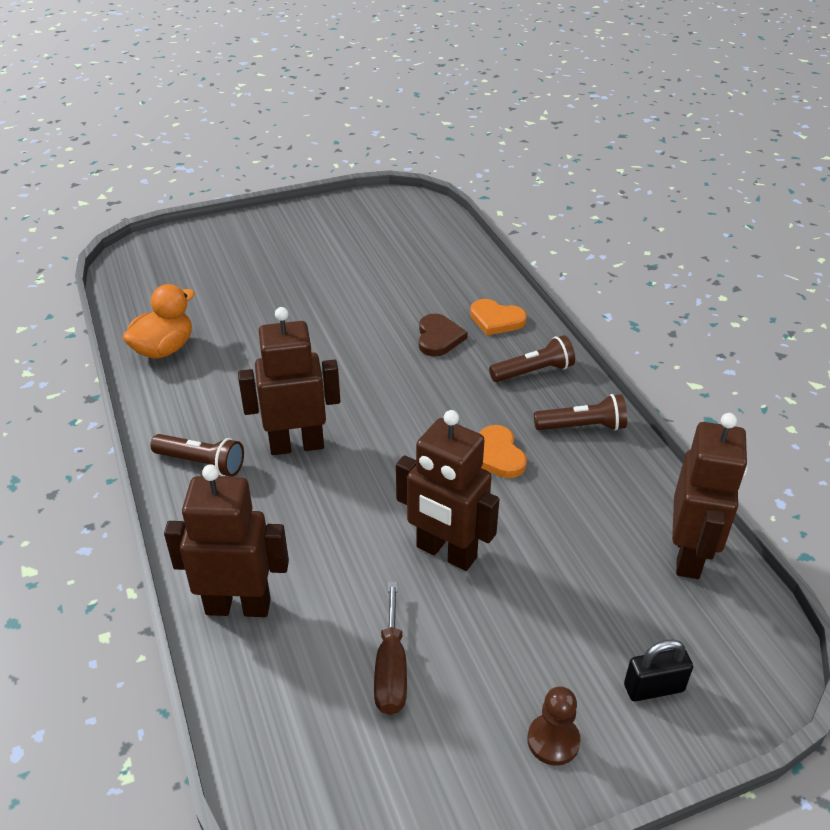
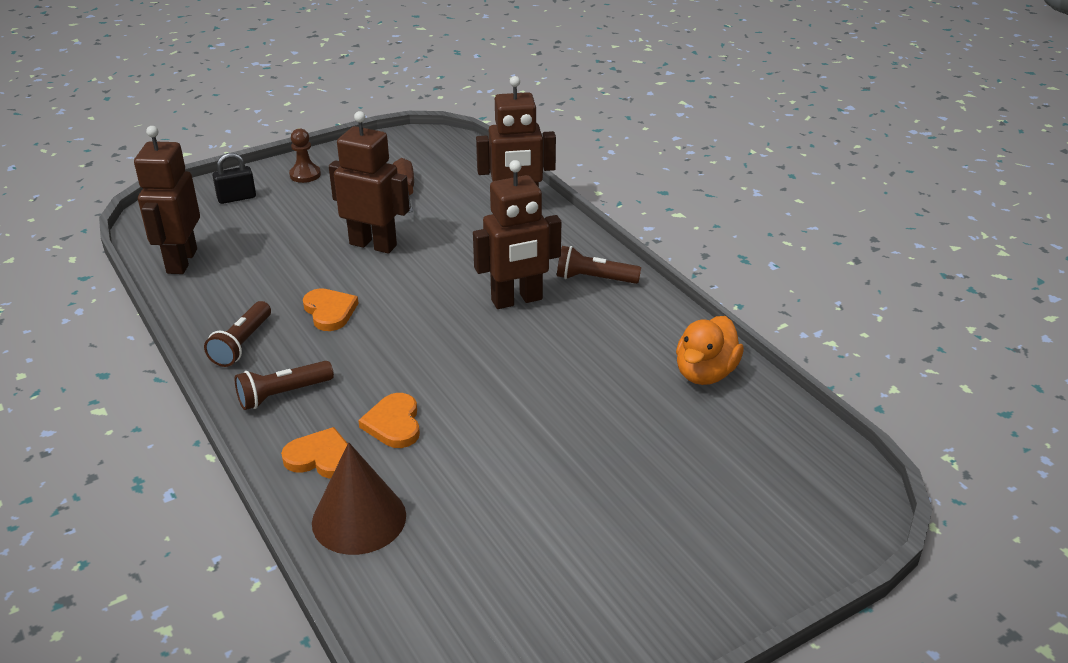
camera: 170 degrees right, 5 degrees down
(438, 338) = (394, 424): brown heart -> orange heart
(468, 280) = (359, 518): none -> brown cone
(582, 426) = (242, 344): brown flashlight -> brown flashlight turned 60 degrees counterclockwise

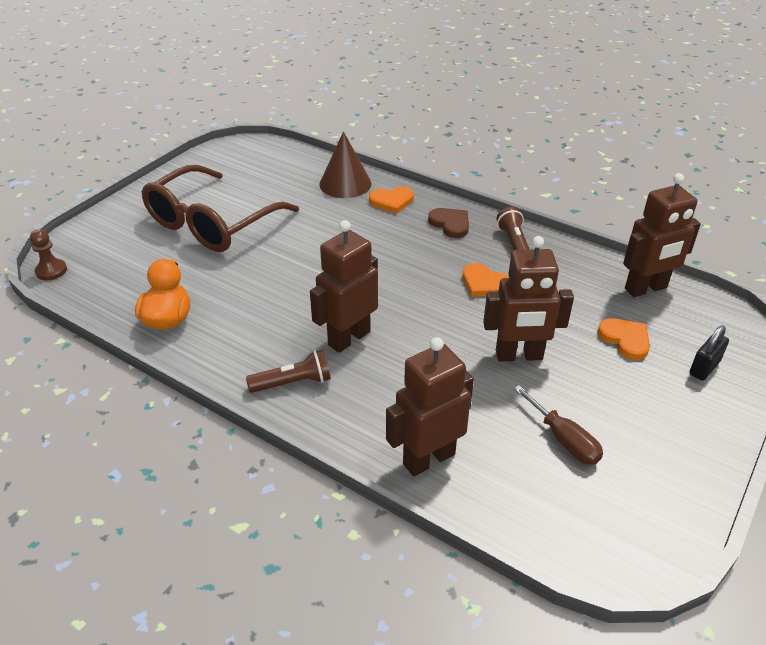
camera: 155 degrees right, 5 degrees up
(181, 261) = (646, 289): brown robot -> brown robot turned 90 degrees clockwise
(283, 394) = (450, 224): brown flashlight -> brown heart
(305, 175) = (688, 425): brown pawn -> brown pawn (51, 271)
(394, 424) = (367, 227): orange heart -> orange heart (625, 340)
(610, 504) = (211, 223): none -> brown glasses

